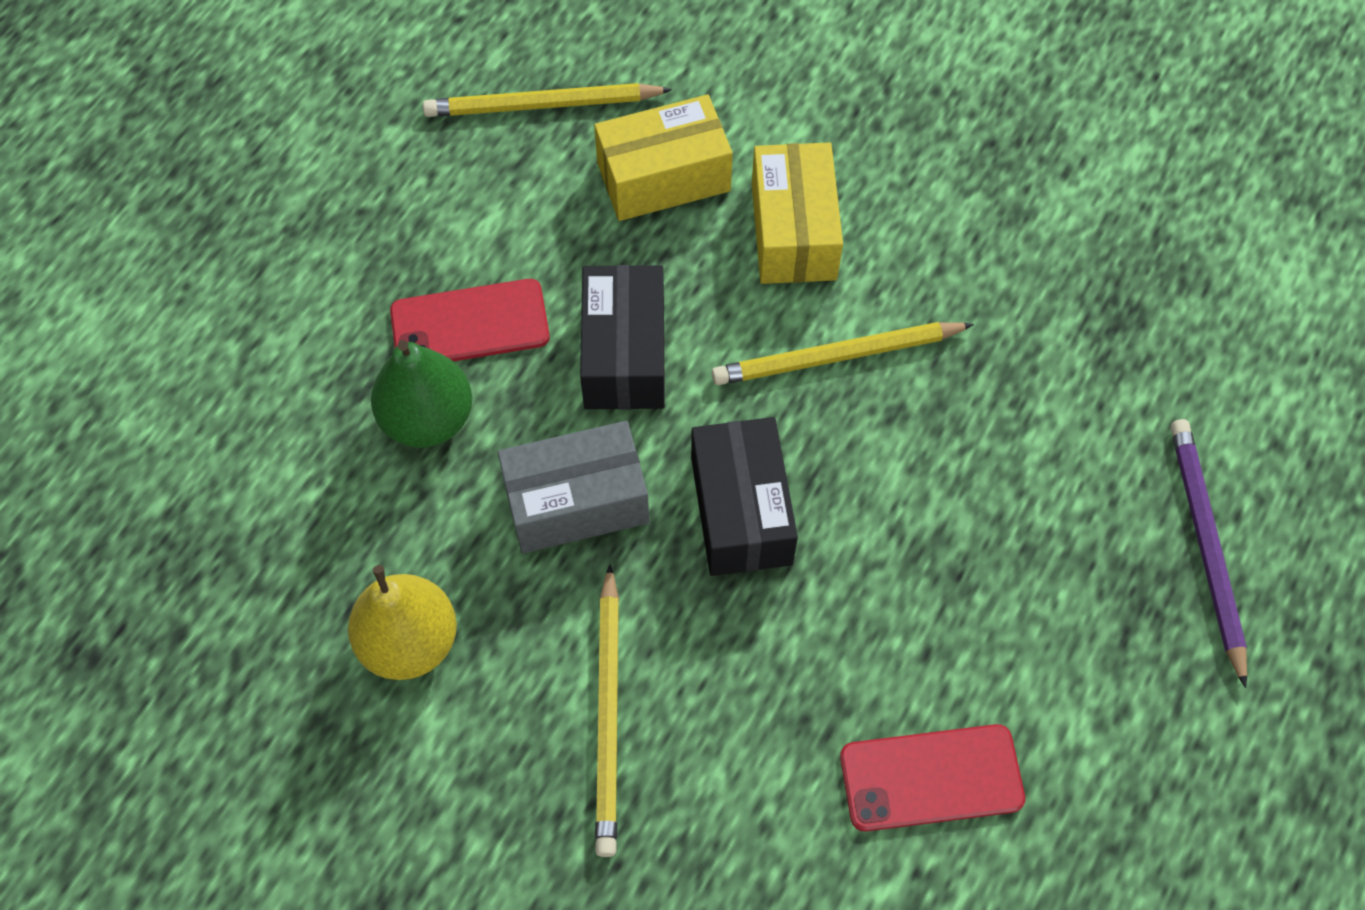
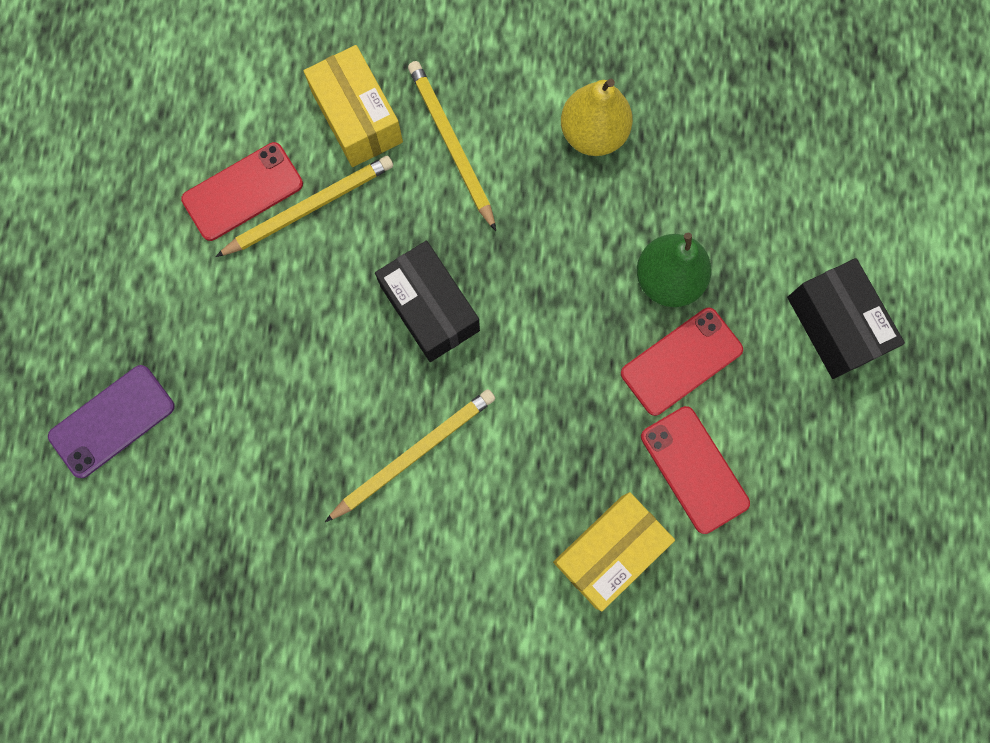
camera: 155 degrees right, 15 degrees up
(524, 214) = (694, 469): none -> red phone
(542, 105) = (735, 575): yellow pencil -> yellow pencil (309, 207)
(576, 502) = (539, 266): grey box -> none
(624, 354) = (563, 387): black box -> black box (835, 325)
(793, 231) = (489, 547): yellow box -> yellow box (357, 118)
(1205, 547) = (112, 421): purple pencil -> purple phone

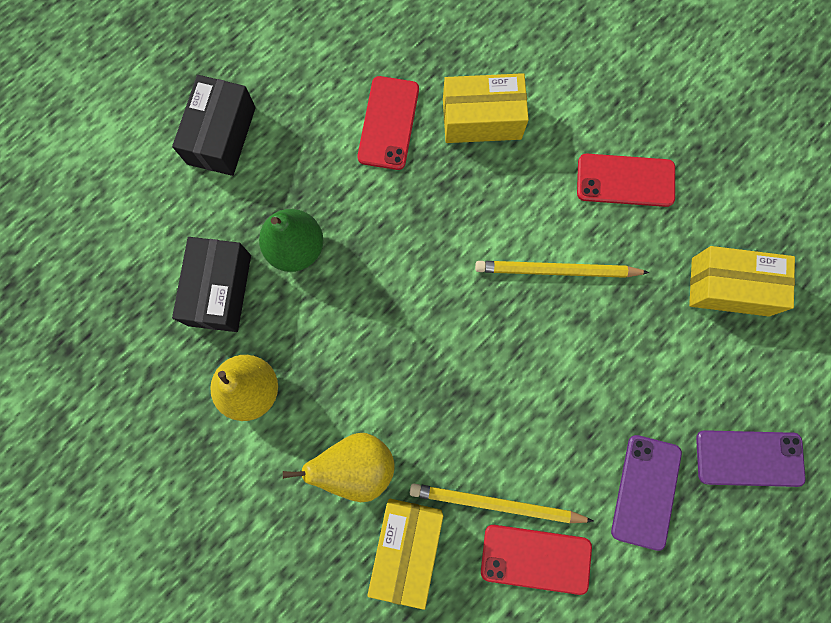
camera: 140 degrees left, 0 degrees up
(187, 319) = (646, 491): none -> purple phone
(236, 575) = (730, 287): none -> yellow box
(430, 308) = (469, 358): black box -> black box (219, 290)
(451, 145) = (356, 466): yellow pencil -> yellow pear
(681, 361) = (336, 191): red phone -> red phone (625, 180)

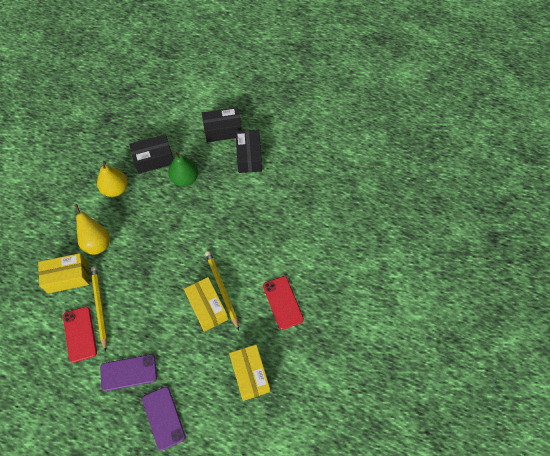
camera: 65 degrees right, 15 degrees down
(306, 113) = (249, 156): none -> black box
(388, 123) = (260, 190): red phone -> none
(482, 119) = (282, 226): yellow box -> yellow box (207, 307)

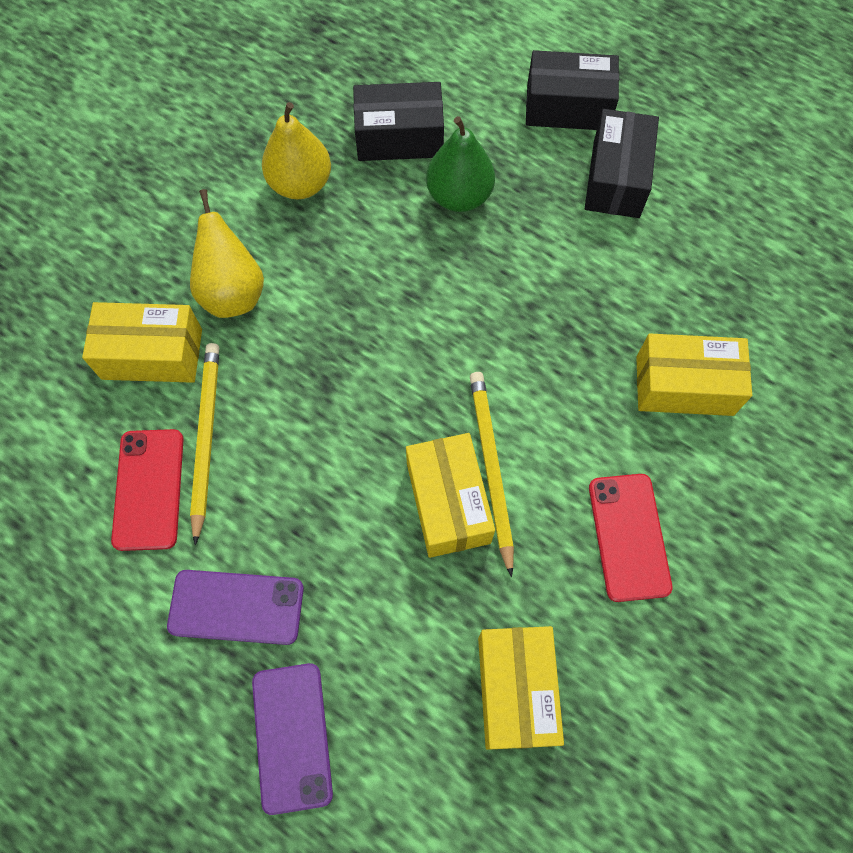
camera: 15 degrees right, 5 degrees up
(293, 236) = (684, 385): none -> yellow box

